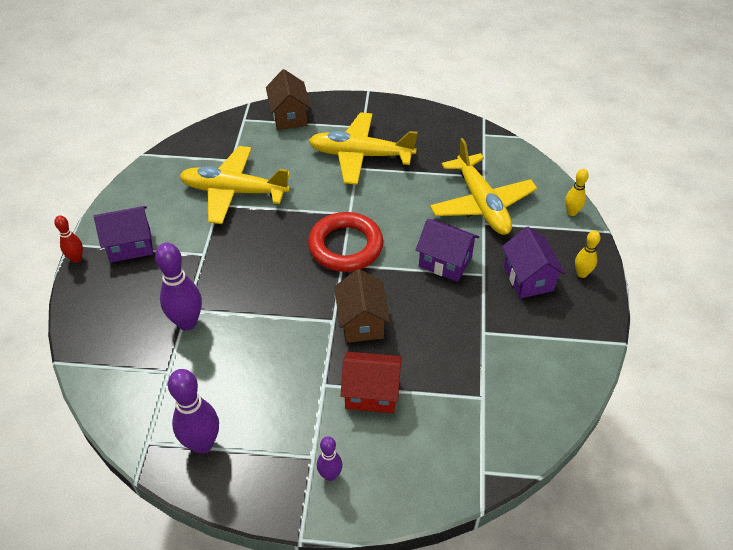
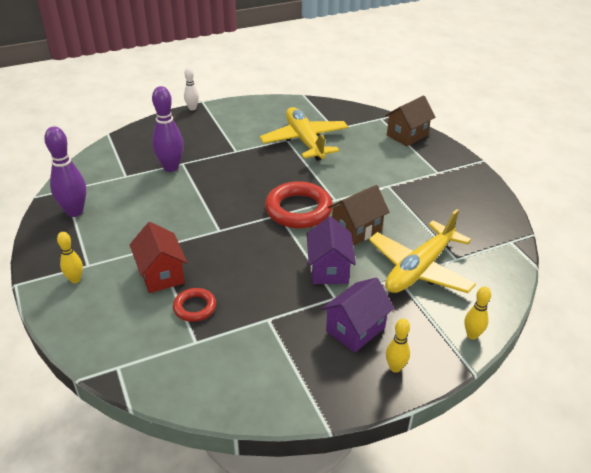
camera: 60 degrees right, 10 degrees down
(76, 259) = (192, 108): red bowling pin -> white bowling pin
(130, 245) = (219, 122): purple house -> none
(330, 475) = (75, 279): purple bowling pin -> yellow bowling pin
(360, 155) = (403, 182): yellow plane -> none
(361, 322) = (228, 245): brown house -> brown house (356, 230)
(436, 382) = (195, 307): none -> red ring

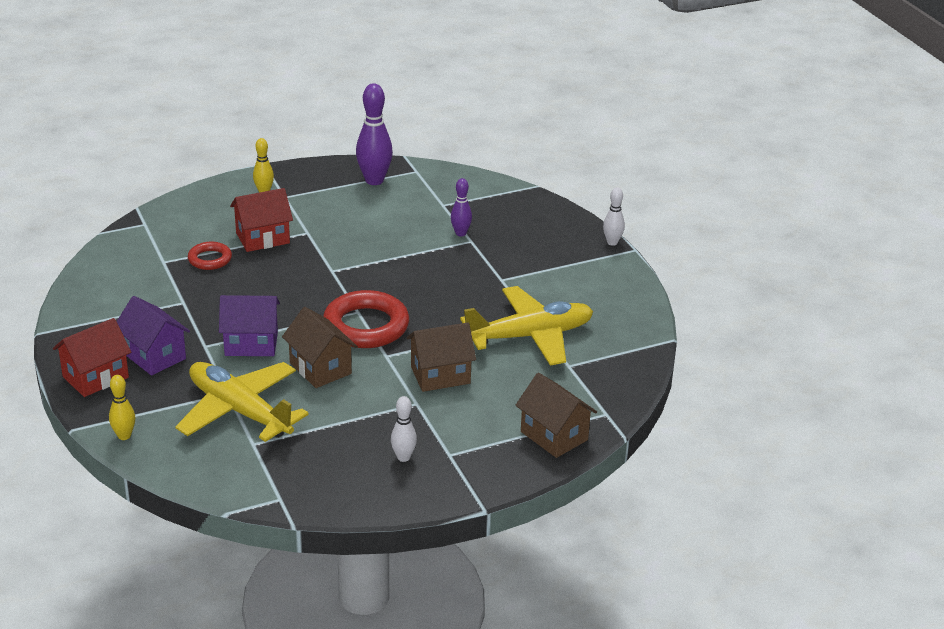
camera: 90 degrees right, 5 degrees down
(171, 167) = (460, 233): purple bowling pin -> purple bowling pin, size x0.56
(354, 176) = (440, 375): none -> brown house
(395, 367) = (95, 377): yellow bowling pin -> red house
(447, 190) = (403, 457): none -> white bowling pin

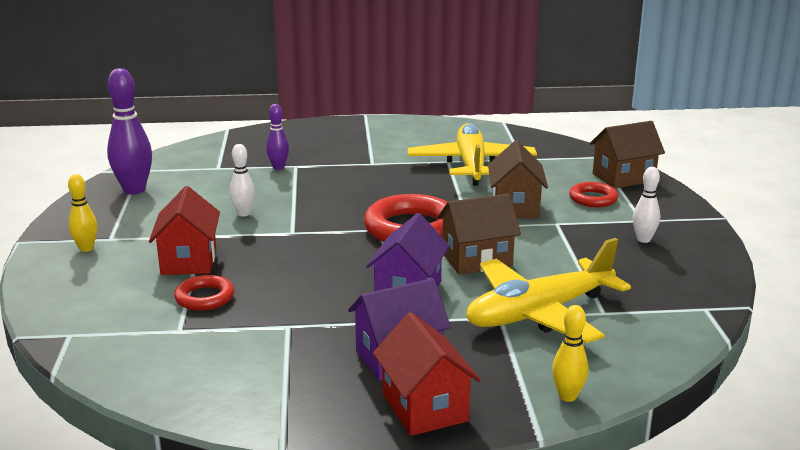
camera: 70 degrees left, 10 degrees down
(485, 420) = (593, 199): none -> red ring
(612, 242) = (347, 118): white bowling pin -> white bowling pin (244, 213)

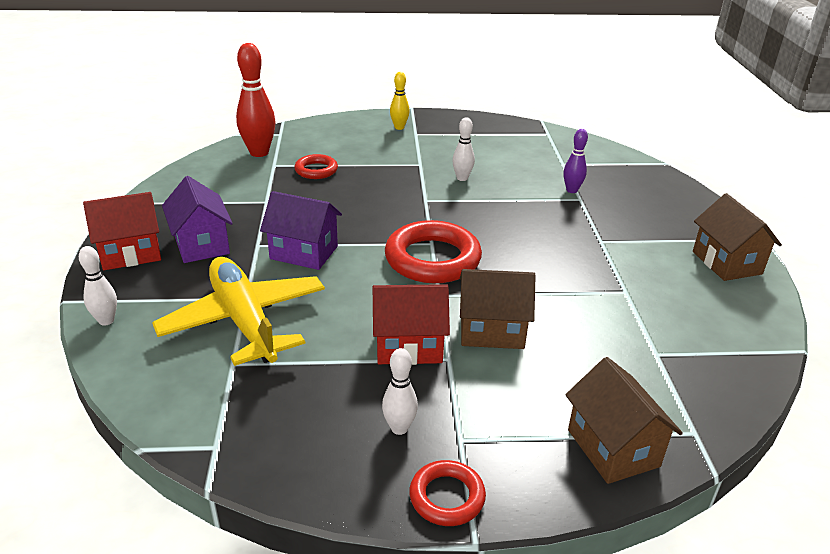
camera: 90 degrees right, 10 degrees up
(134, 190) = (504, 134): purple bowling pin -> none
(134, 345) = (259, 153): none -> red bowling pin
(189, 260) = (375, 162): red house -> red house (409, 346)
(471, 165) = (616, 308): yellow plane -> none
(477, 260) = (359, 293): brown house -> brown house (726, 263)
(567, 396) = (106, 321): yellow bowling pin -> white bowling pin
(593, 199) = (526, 401): red ring -> red ring (447, 497)

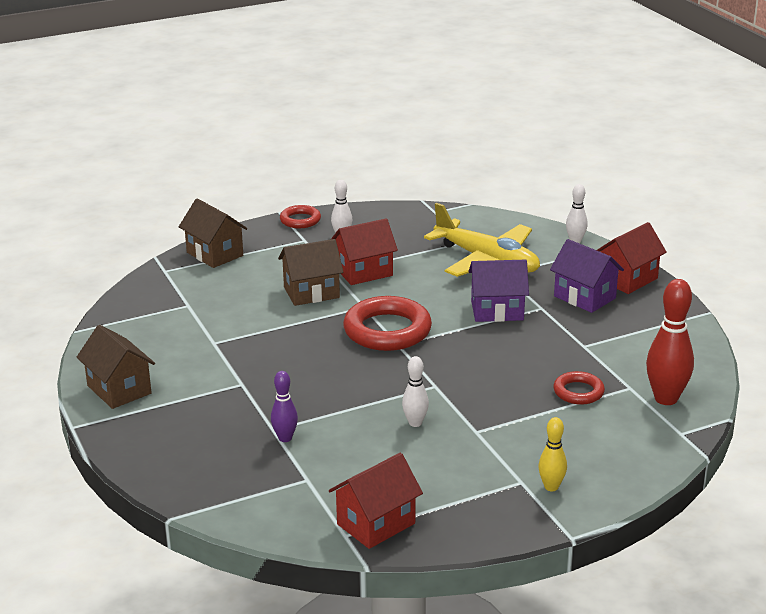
camera: 160 degrees right, 5 degrees down
(525, 134) = (376, 524): none -> red house

